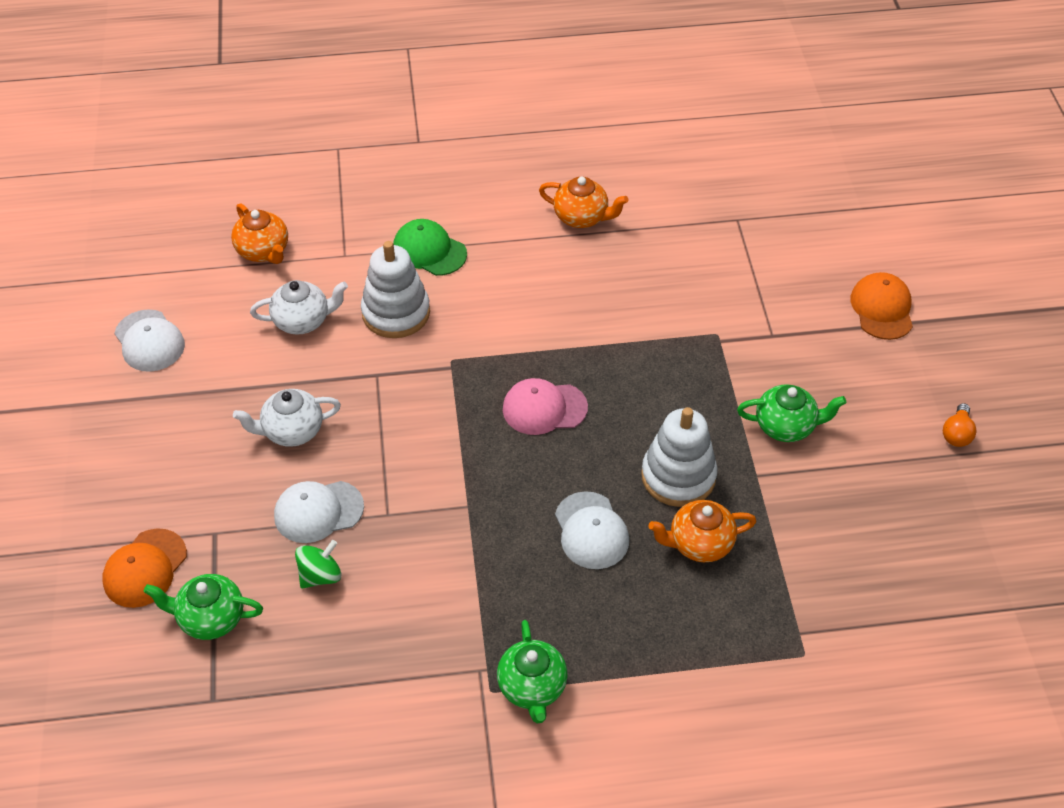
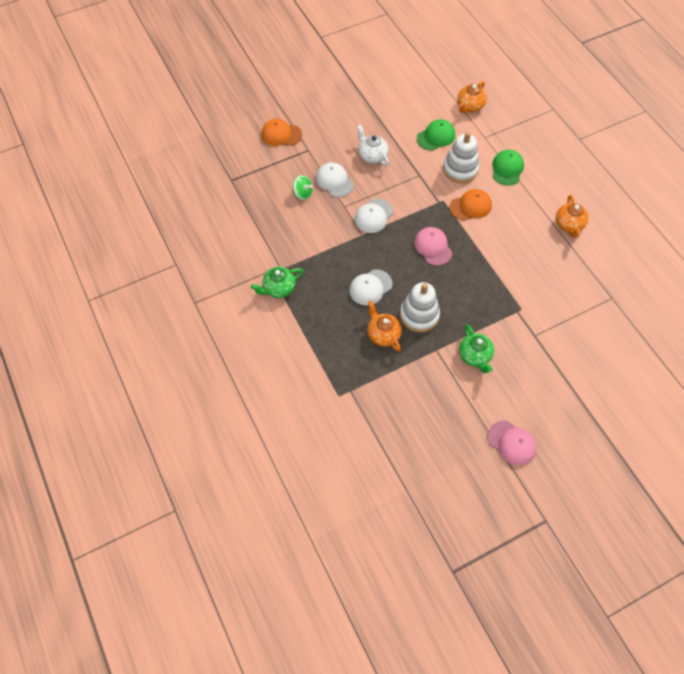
camera: 70 degrees right, 10 degrees up
(149, 341) = (395, 88): white cap -> white cap (373, 216)
(210, 618) = (267, 165): green teapot -> none
(303, 321) = (436, 136): white teapot -> green cap
(882, 308) = (585, 386): orange cap -> orange cap (470, 206)
(957, 434) = (512, 443): orange light bulb -> pink cap

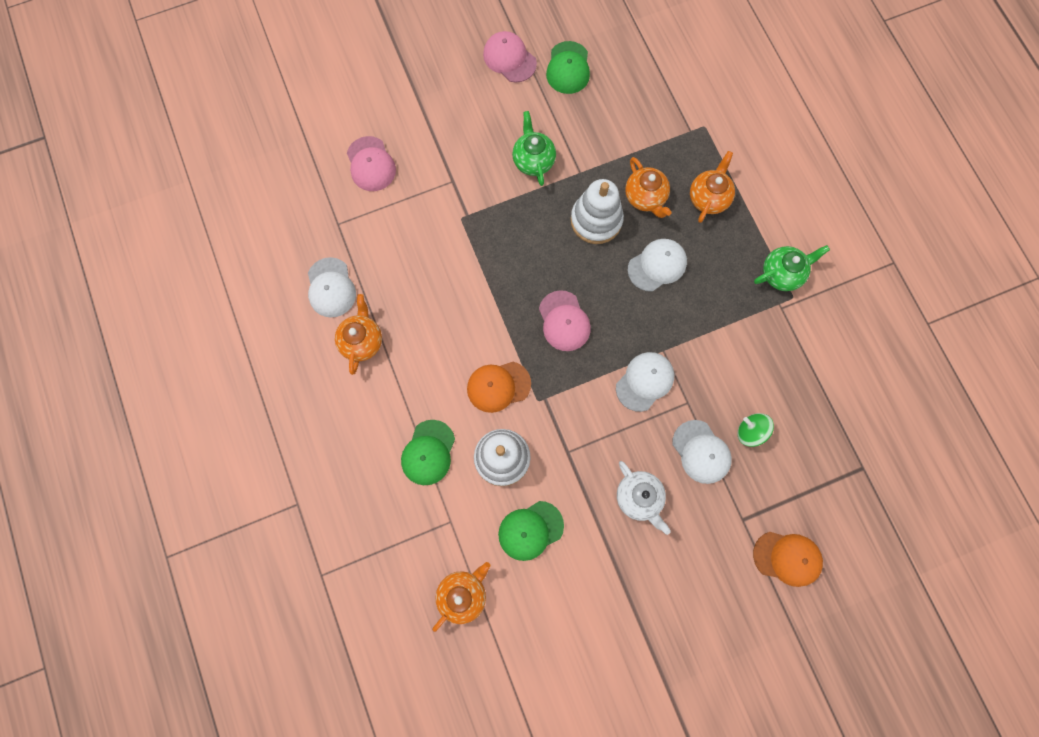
camera: 175 degrees left, 15 degrees up
(334, 338) = (708, 198): none -> orange teapot
(459, 438) = (568, 68): none -> green cap
(601, 255) = (331, 288): none -> white cap
(602, 343) = (371, 164): none -> pink cap

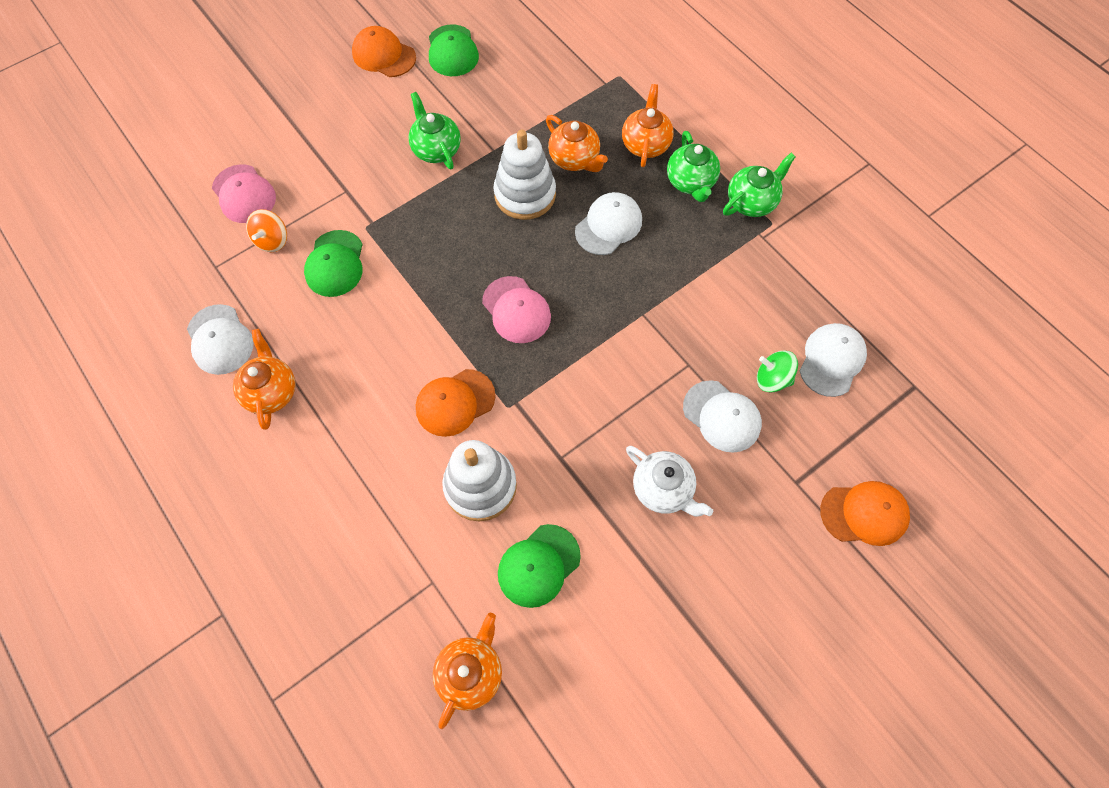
camera: 15 degrees left, 10 degrees down
(386, 212) = (272, 240): none -> orange spinning top
(428, 452) = (384, 504): green cap -> green cap (335, 264)
(509, 58) = (383, 55): pink cap -> orange cap
(645, 381) = (631, 353): white cap -> white cap (831, 360)
(736, 243) = (690, 182): none -> green teapot

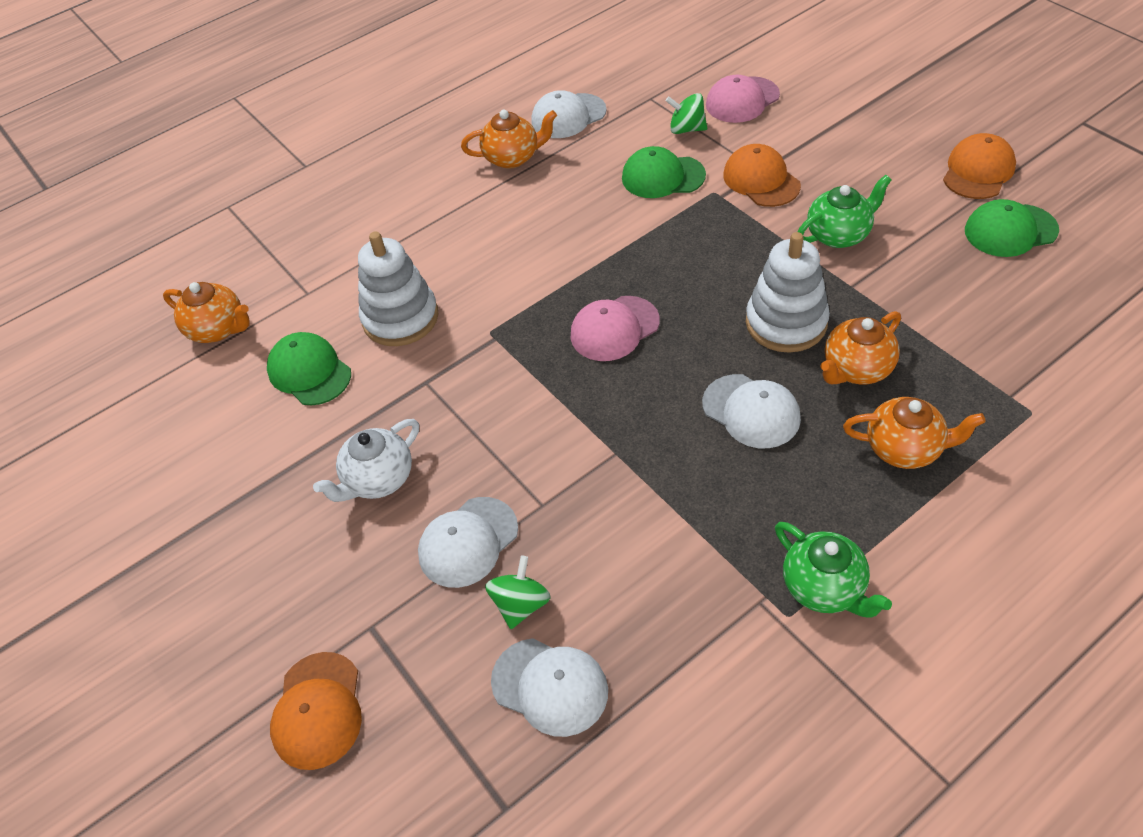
camera: 95 degrees right, 15 degrees down
(272, 240) = (686, 129): orange spinning top -> green spinning top
(455, 402) = (496, 288): orange cap -> orange cap (761, 180)
(690, 182) = (845, 506): green teapot -> none

